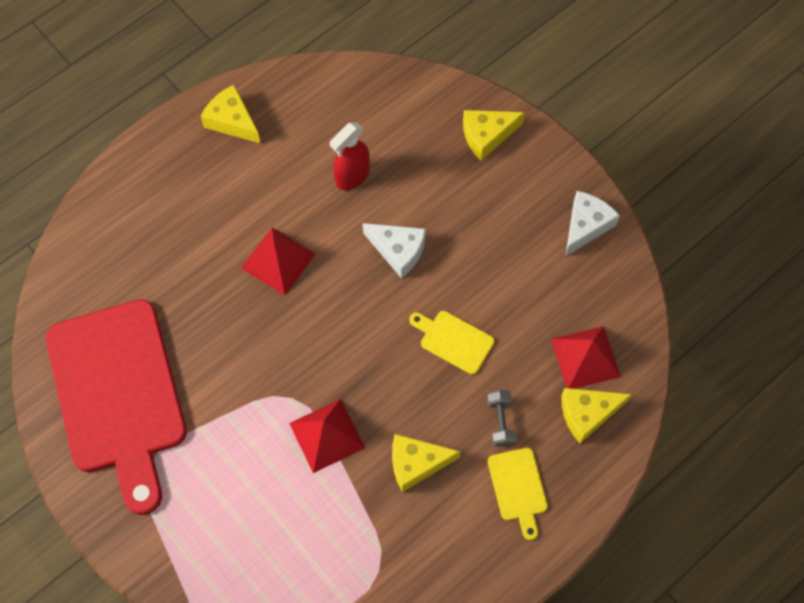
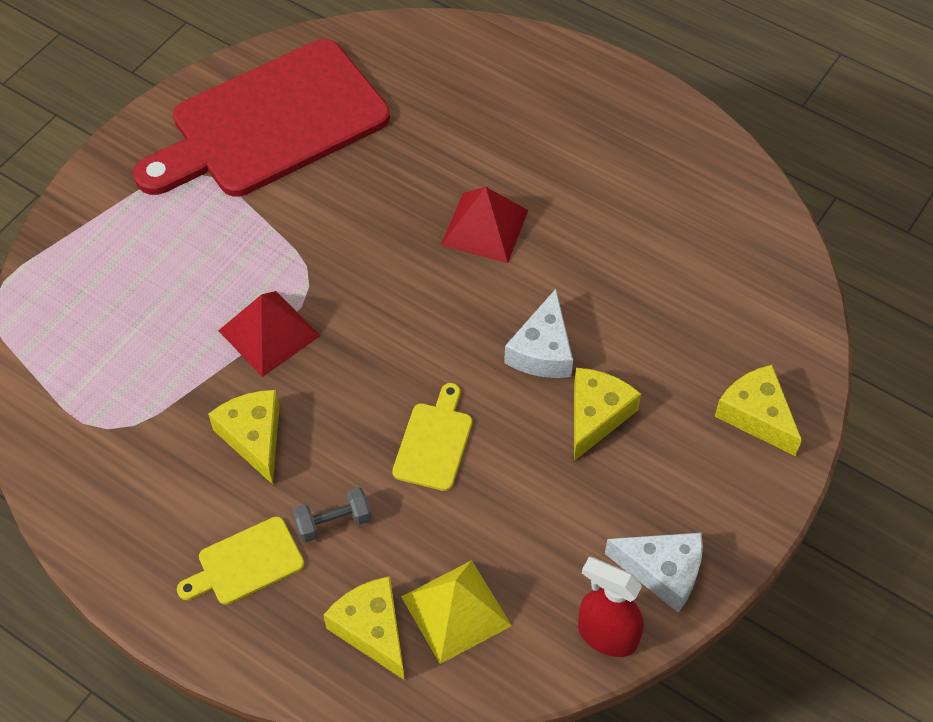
camera: 75 degrees right, 10 degrees down
(232, 121) = (658, 134): yellow cheese -> yellow cheese (596, 416)
(352, 176) = (631, 275): red spray bottle -> red spray bottle (607, 635)
(585, 357) = (456, 611): red pyramid -> yellow pyramid

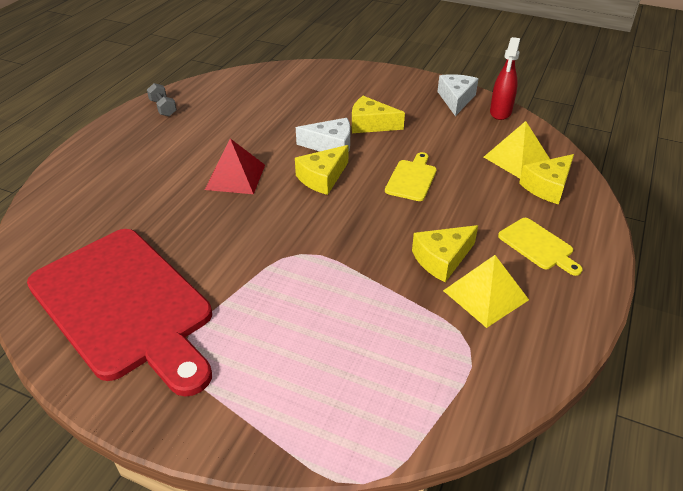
camera: 100 degrees left, 15 degrees down
(178, 469) = (485, 295): none -> yellow pyramid
(269, 333) = (349, 267): red pyramid -> none
(333, 522) = (488, 212): grey dumbbell -> grey dumbbell (163, 108)
(434, 442) = (412, 178): yellow cutting board -> yellow cutting board turned 105 degrees clockwise
(756, 415) = (353, 79): yellow cheese -> yellow cheese (322, 178)

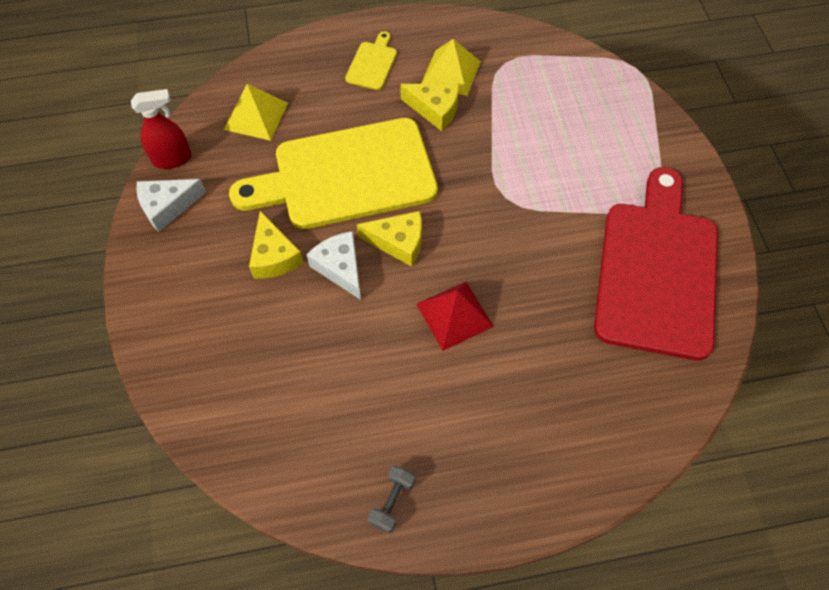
camera: 125 degrees left, 20 degrees up
(412, 178) = (346, 175): yellow cutting board -> yellow cutting board, size x2.46
(547, 187) = (287, 82): yellow cheese -> none

